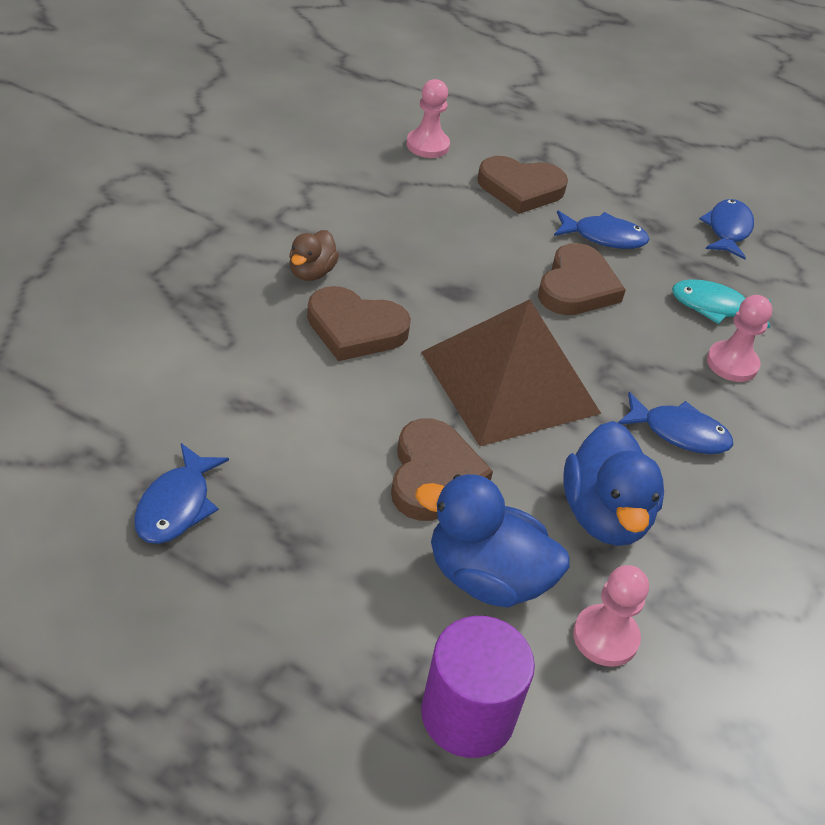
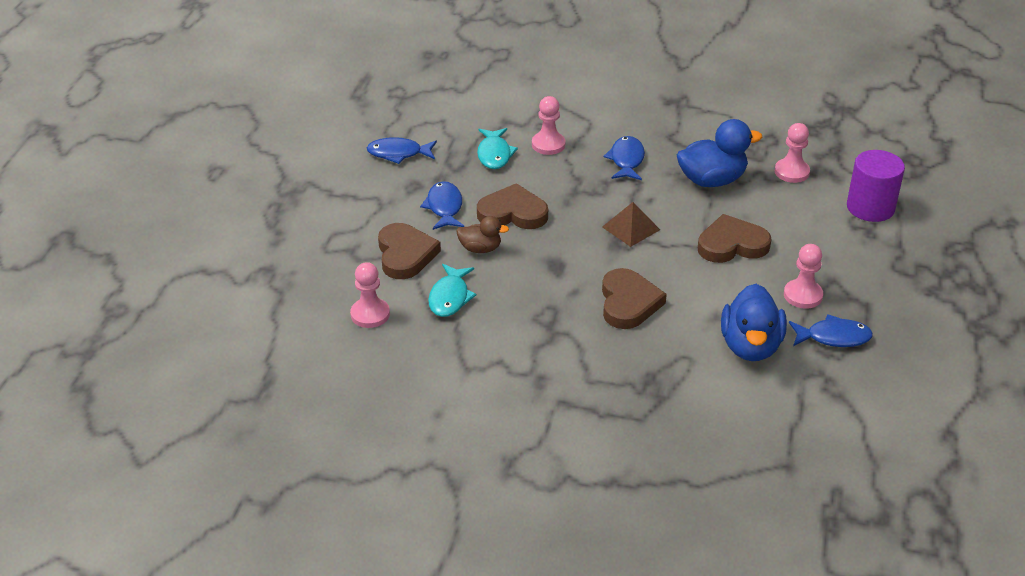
camera: 100 degrees left, 5 degrees down
(283, 510) = (803, 295): none -> pink pawn
(311, 272) = (582, 338): brown duck -> brown duck (480, 249)
(431, 200) = (450, 297): none -> turquoise fish
(486, 577) = (787, 214): blue duck -> blue duck (750, 346)
(510, 382) = (631, 228): brown pyramid -> brown pyramid, size x0.46

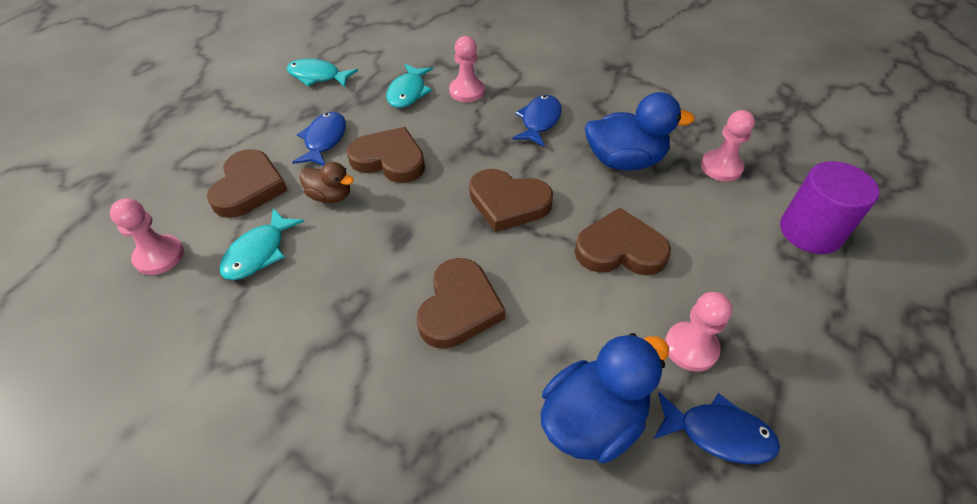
camera: 15 degrees right, 10 degrees up
(398, 153) = (318, 76): blue fish -> turquoise fish
(631, 228) = (508, 203): brown pyramid -> brown heart
(750, 346) = (592, 420): blue duck -> blue duck turned 150 degrees counterclockwise

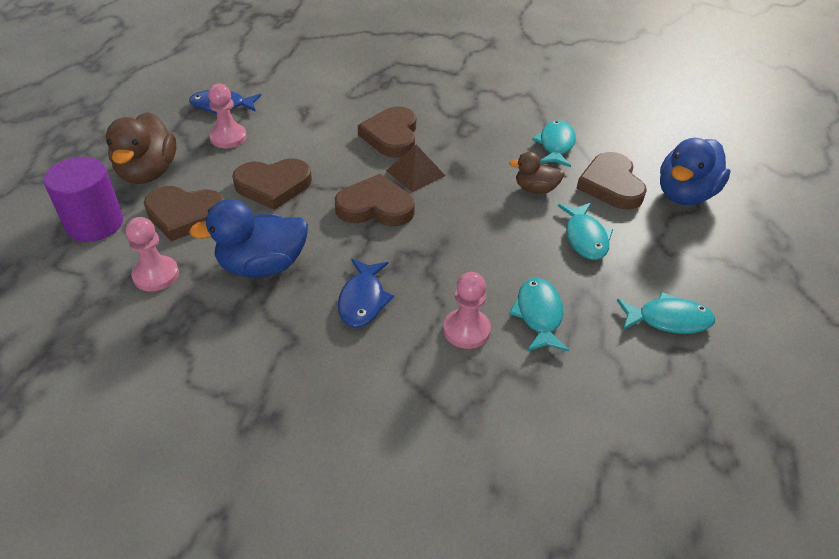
camera: 165 degrees right, 5 degrees down
(159, 256) = (623, 133): pink pawn -> none
(324, 140) = (585, 237): blue fish -> turquoise fish
(389, 159) = (506, 228): brown heart -> brown heart (185, 215)
(450, 239) = (415, 173): none -> brown pyramid
(592, 420) = (295, 101): blue duck -> blue duck (685, 194)
(782, 298) = (148, 172): none -> brown duck

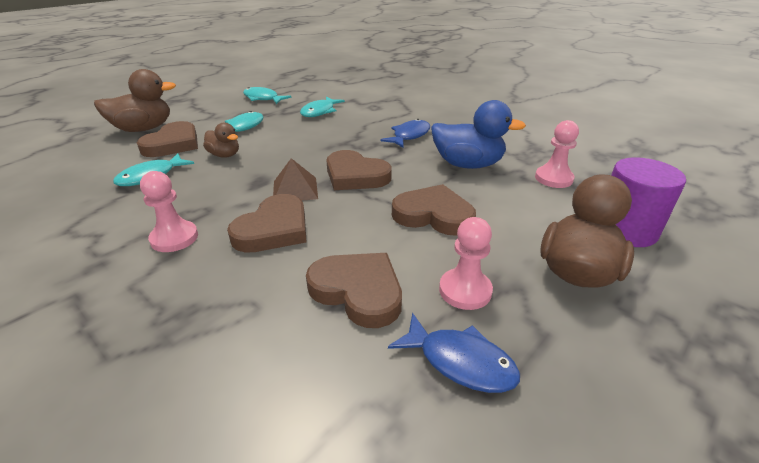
camera: 150 degrees left, 10 degrees down
(185, 215) = (529, 213): brown heart -> brown heart (358, 291)
(466, 330) = (363, 115): pink pawn -> pink pawn (174, 238)
(685, 194) = (143, 129): blue duck -> brown duck

